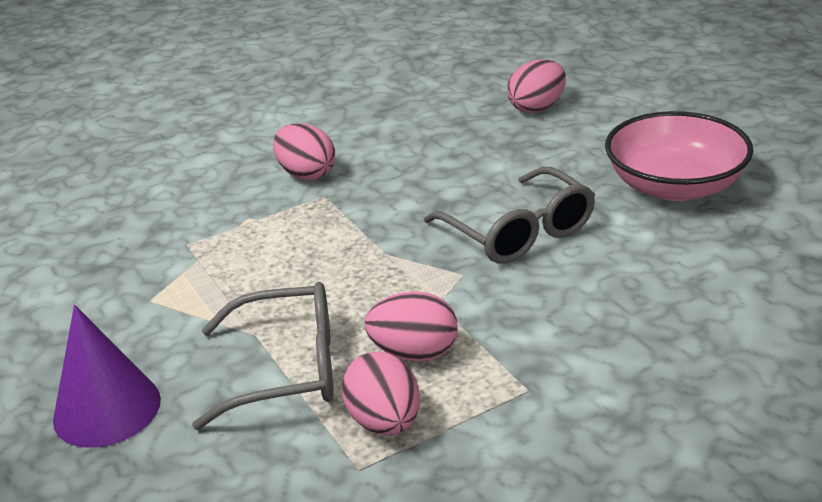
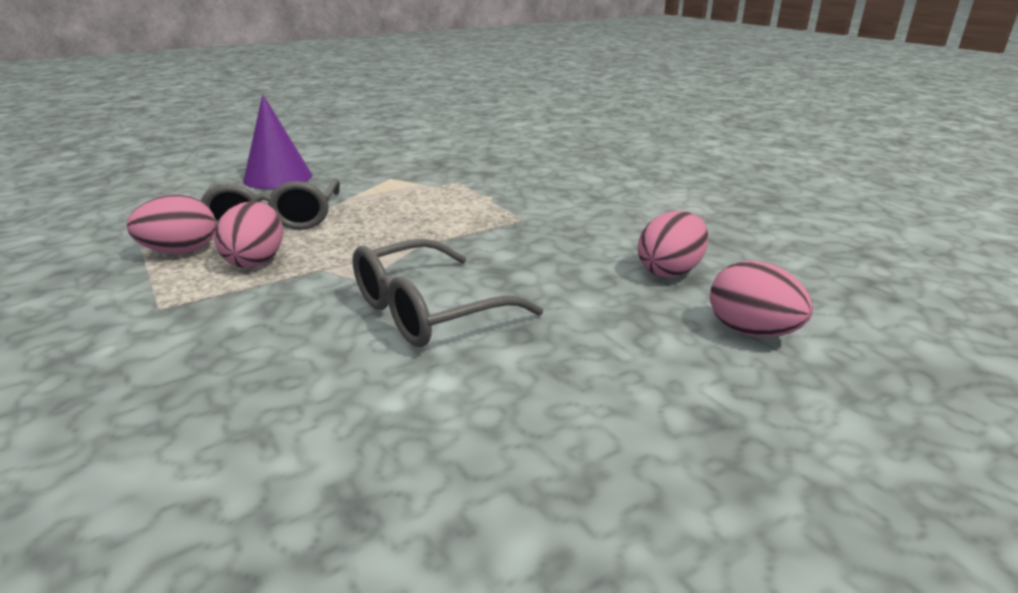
camera: 85 degrees right, 5 degrees down
(306, 174) = (563, 212): pink egg -> pink egg (670, 271)
(675, 186) = (517, 443): pink bowl -> none

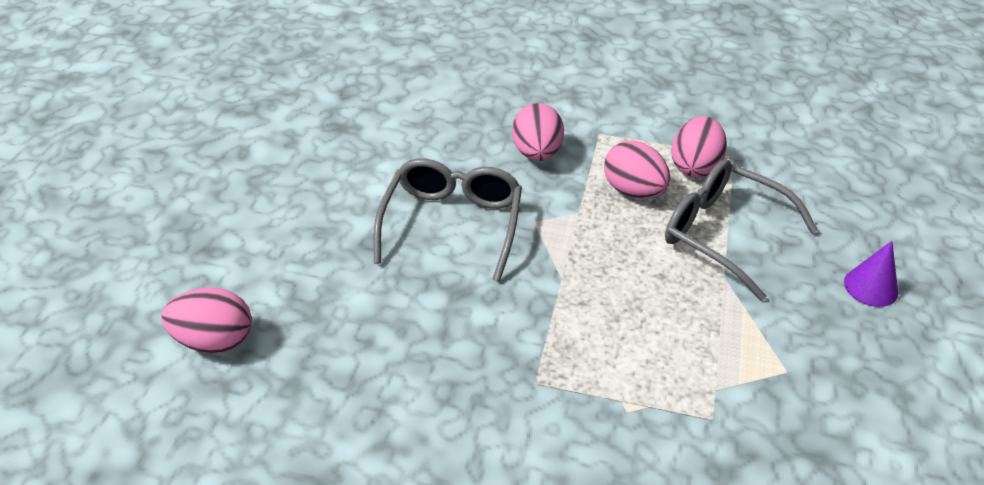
camera: 135 degrees right, 15 degrees up
(278, 178) = (870, 287): purple cone -> purple cone, size x0.59
(670, 271) = (322, 384): pink egg -> pink egg (536, 153)

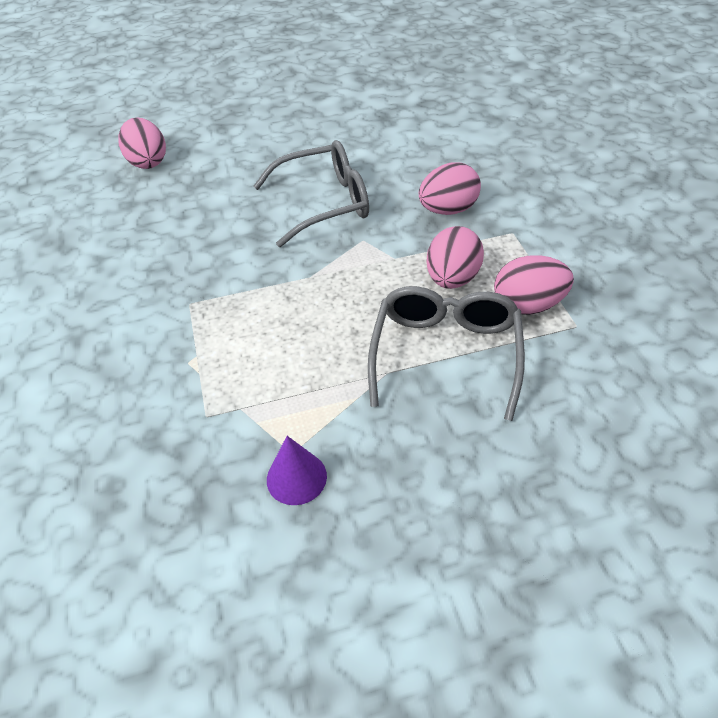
camera: 65 degrees right, 5 degrees up
(870, 287) = (461, 492): purple cone -> purple cone (296, 478)

